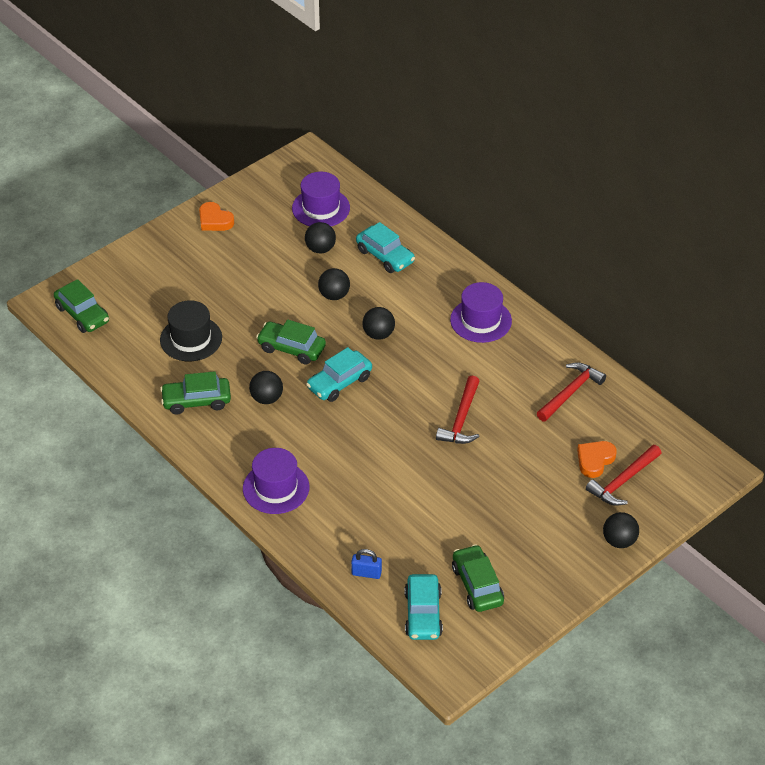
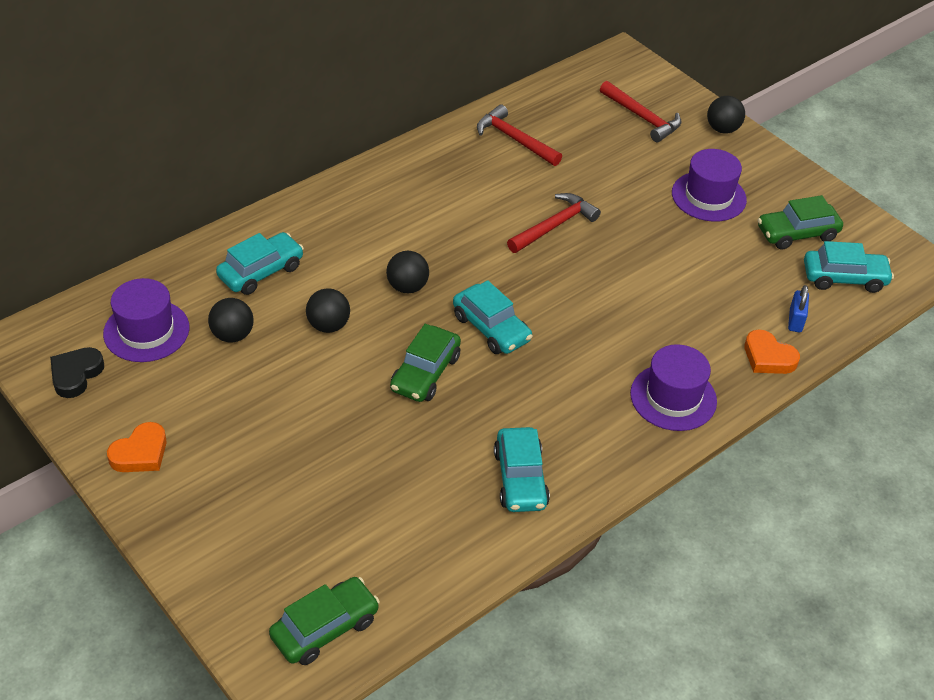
camera: 90 degrees left, 0 degrees up
(191, 339) = (395, 484): black hat -> none
(196, 401) = (520, 479): green car -> turquoise car
(266, 398) = (517, 402): black ball -> none
(279, 183) = (76, 374): none -> black heart
(461, 419) = (554, 226): red hammer -> red hammer turned 60 degrees counterclockwise
(481, 320) = (393, 196): purple hat -> purple hat (708, 196)
(595, 460) = (614, 133): orange heart -> orange heart (768, 357)

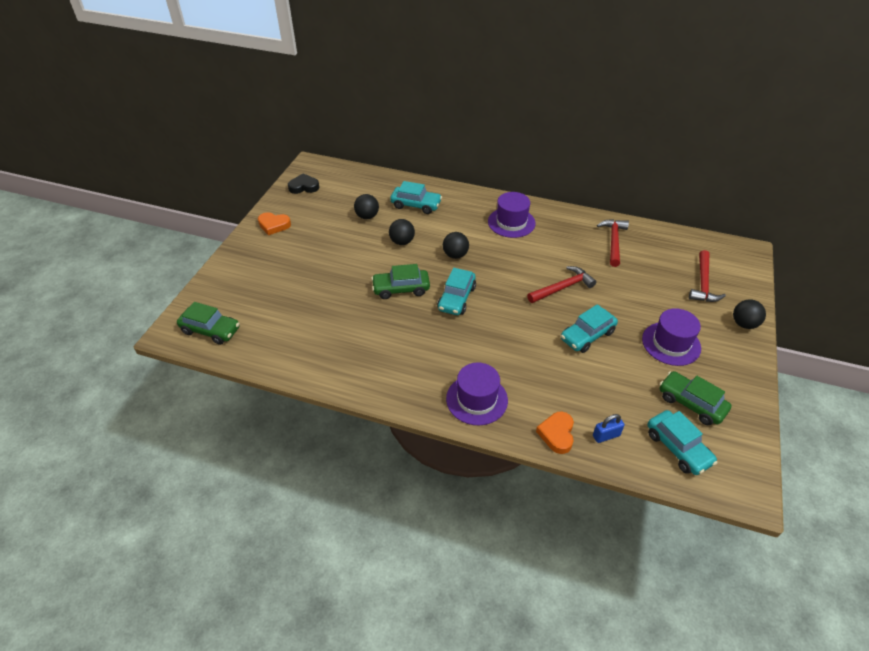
camera: 60 degrees right, 0 degrees up
(146, 331) = (346, 192): purple hat -> purple hat (511, 222)
(520, 479) = (357, 358): turquoise car -> turquoise car (587, 335)
(554, 226) = (563, 287): red hammer -> red hammer turned 45 degrees counterclockwise

